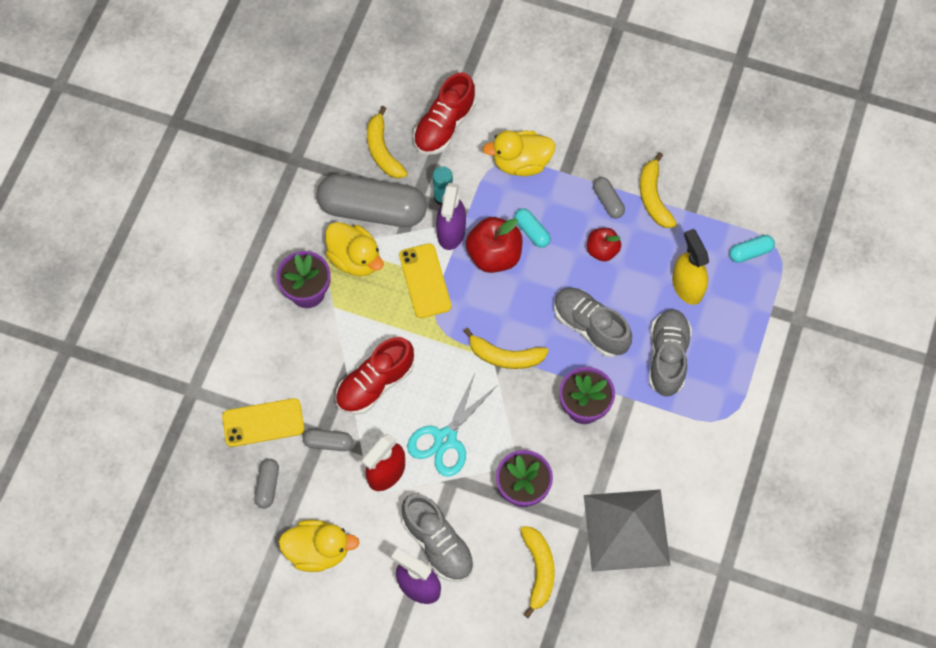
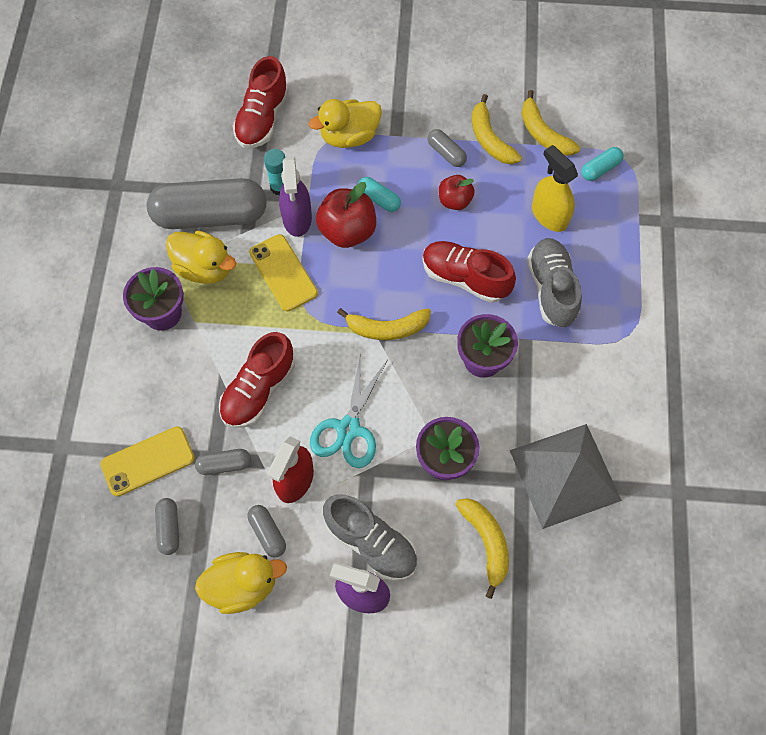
camera: 15 degrees left, 0 degrees up
(351, 512) = (267, 533): none -> grey capsule
(383, 150) = (206, 156): yellow banana -> yellow banana (543, 133)
(590, 327) = (465, 278): grey shoe -> red shoe

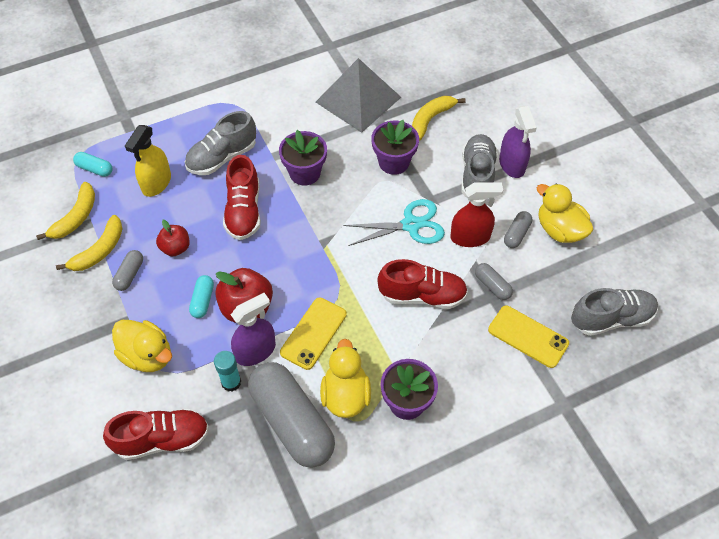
camera: 120 degrees left, 10 degrees down
(107, 559) = (611, 319): none -> grey shoe
(169, 528) = (561, 293): grey capsule -> none
(387, 328) = (317, 239): yellow banana -> none

